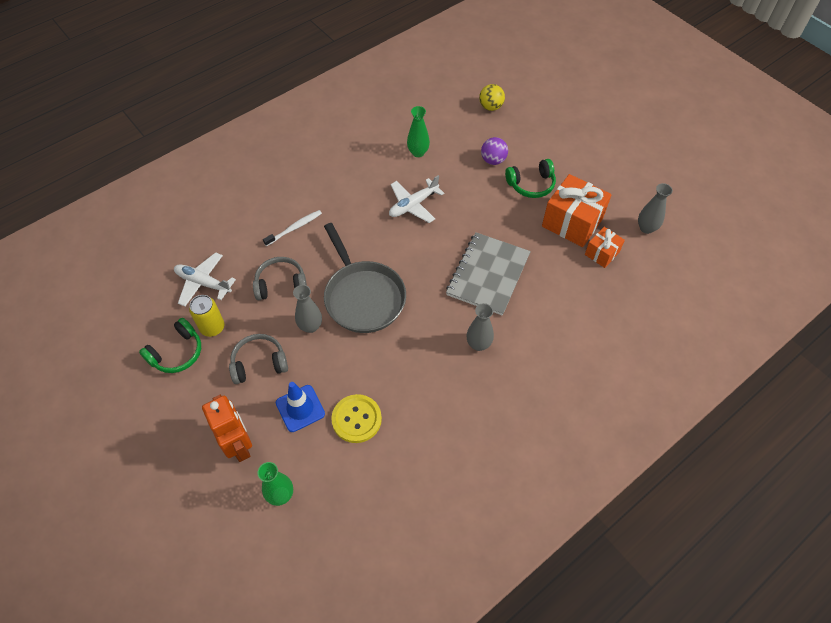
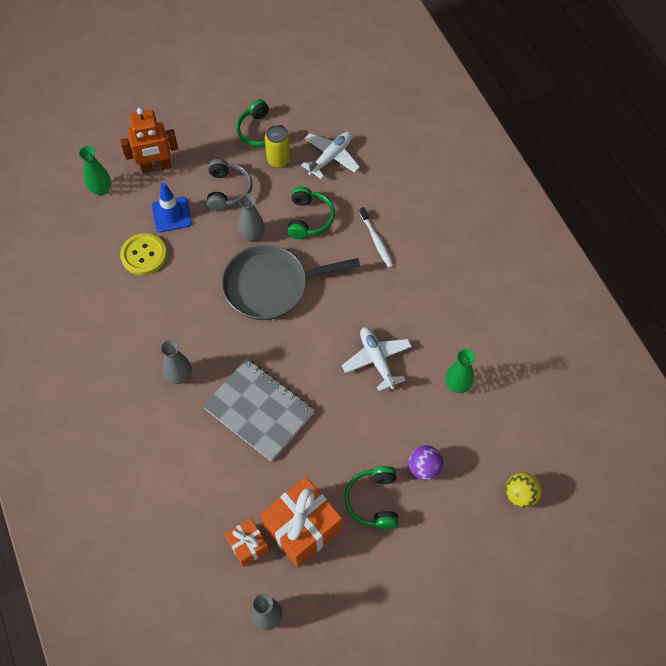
camera: 105 degrees right, 5 degrees up
(281, 284) = (309, 219): grey headphones -> green headphones

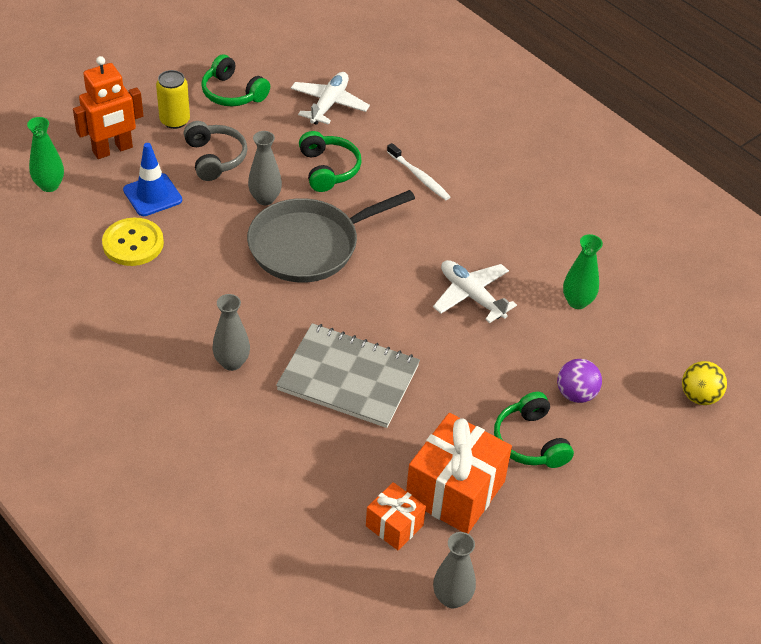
camera: 20 degrees left, 15 degrees down
(278, 160) = (266, 117): yellow can -> yellow can (175, 120)

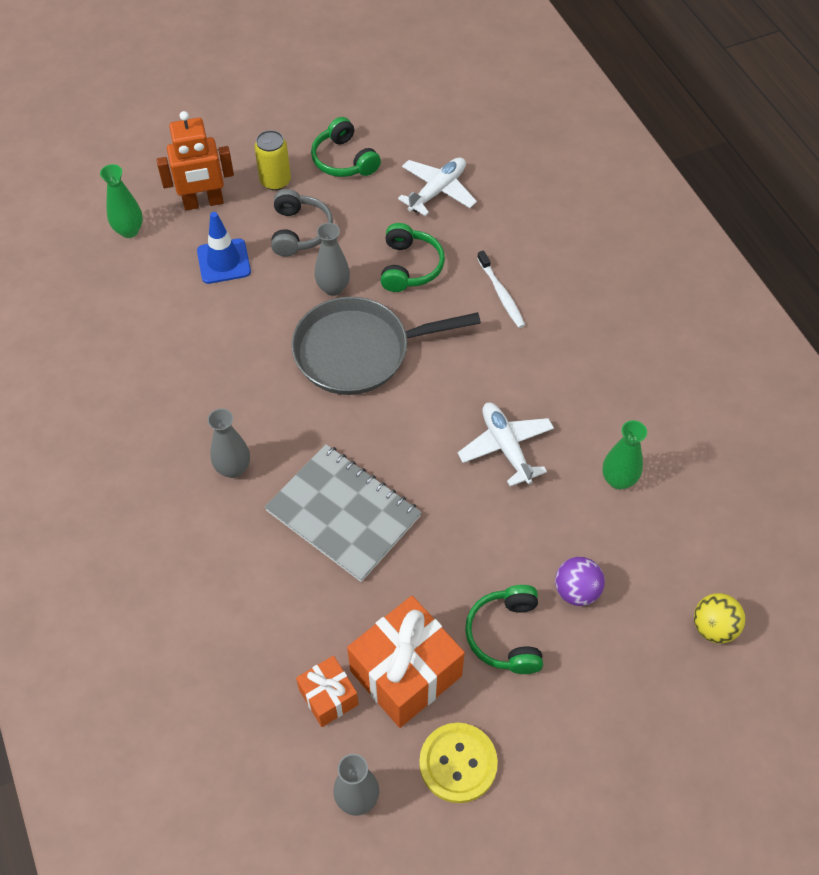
camera: 20 degrees right, 10 degrees up
(133, 243) = (185, 312): yellow button -> yellow button (458, 763)

